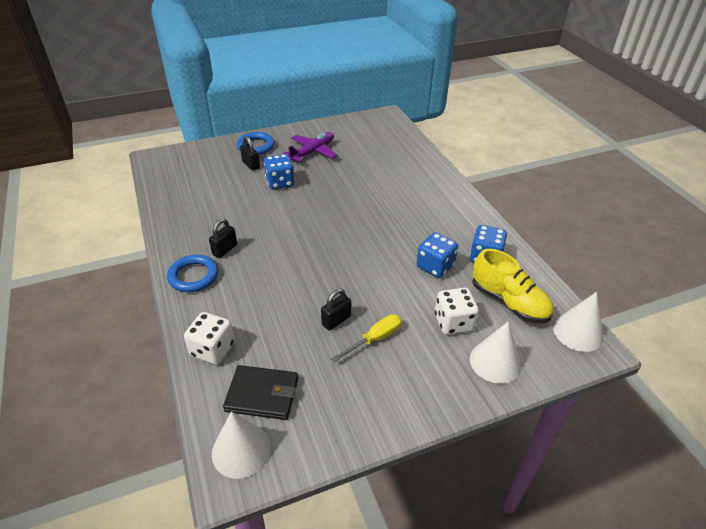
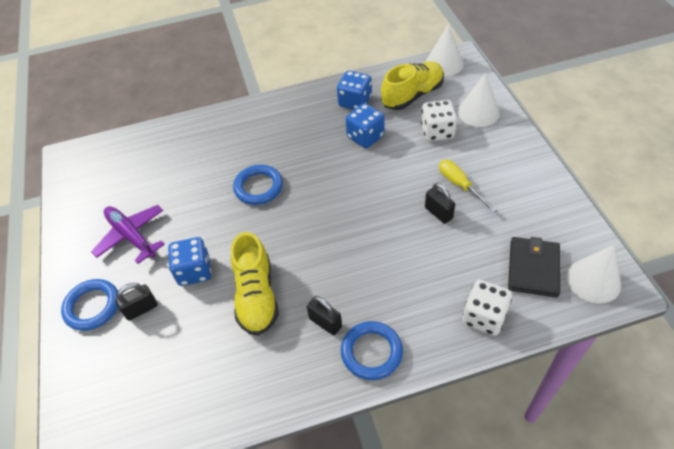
camera: 80 degrees left, 10 degrees up
(254, 213) = (256, 296): none -> yellow shoe
(363, 205) = (258, 187): none -> blue ring

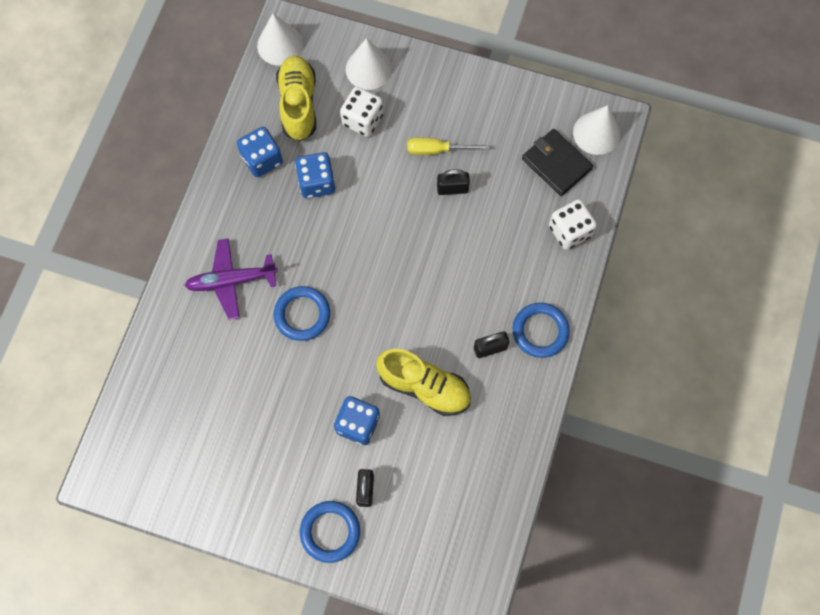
camera: 60 degrees left, 20 degrees up
(131, 236) = (271, 461): purple plane -> purple plane (232, 281)

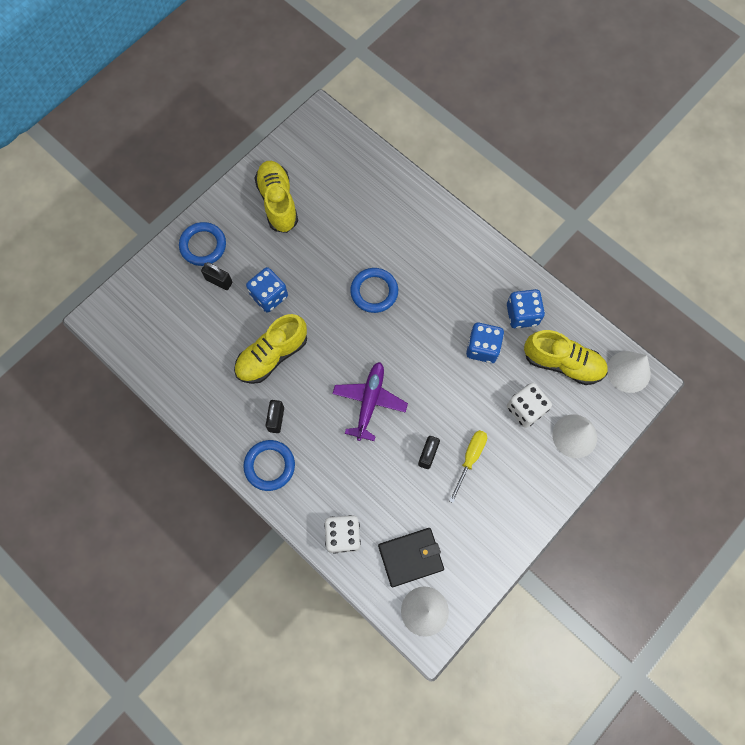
camera: 115 degrees right, 0 degrees up
(232, 281) = (426, 253): purple plane -> purple plane (369, 402)
(237, 472) = (278, 202): none -> yellow shoe

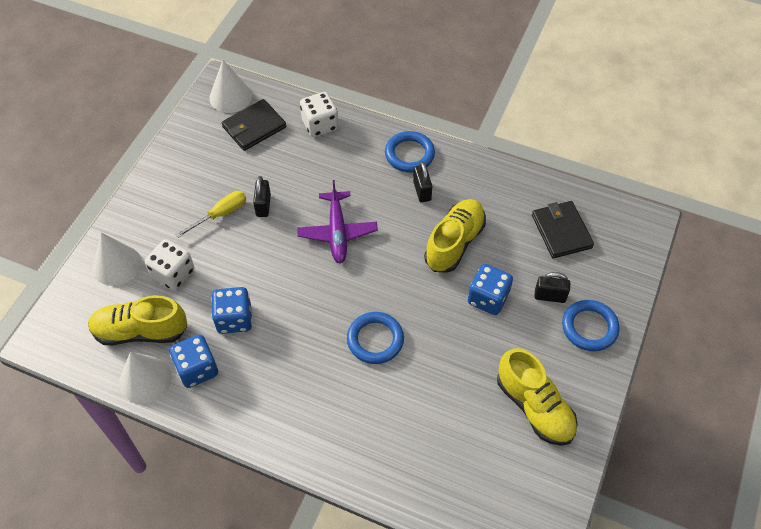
camera: 160 degrees right, 15 degrees down
(175, 335) = (561, 231): none -> black wallet
(470, 459) = (220, 214): yellow screwdriver -> yellow screwdriver turned 135 degrees counterclockwise
(628, 371) = (63, 345): white cone -> white cone (145, 379)

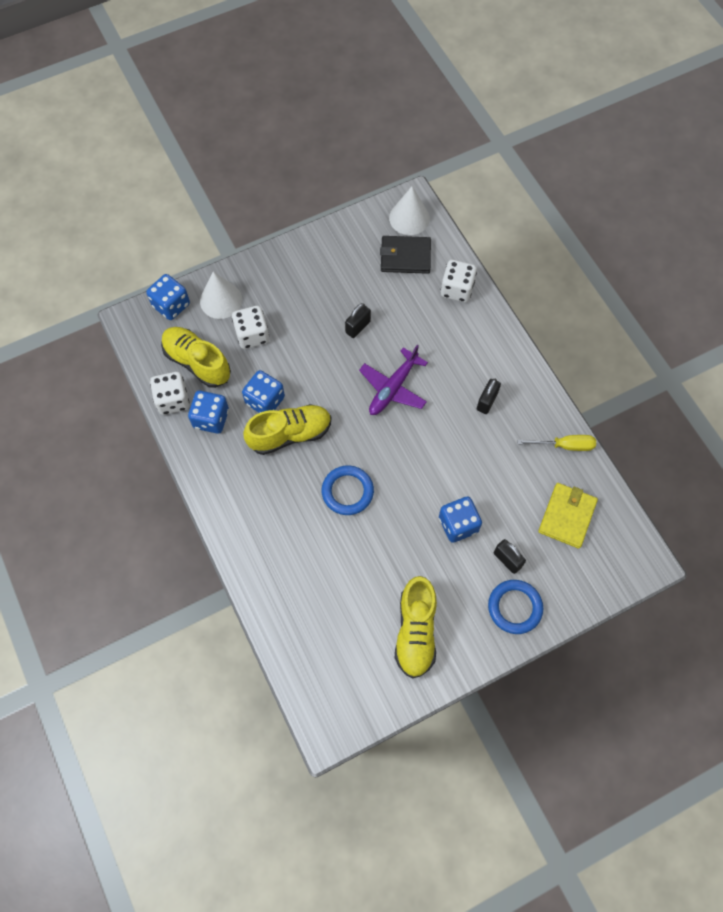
camera: 40 degrees right, 10 degrees up
(71, 300) = (171, 305): none -> blue dice
(145, 379) = (173, 400): white cone -> white dice
(220, 214) = (322, 312): yellow screwdriver -> yellow screwdriver (564, 445)
(409, 154) = (505, 364): blue ring -> none
(454, 243) = (473, 462): yellow shoe -> yellow shoe (290, 434)
(561, 231) = (567, 516): black wallet -> yellow wallet

